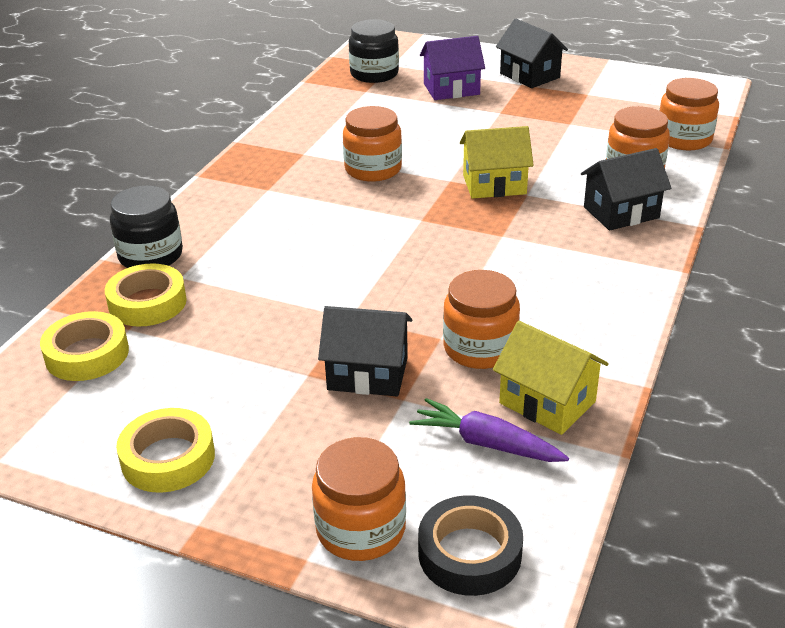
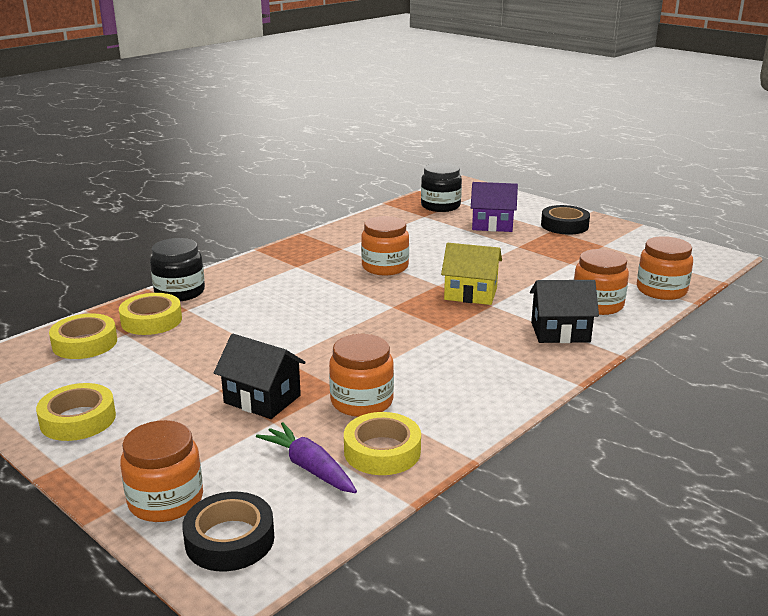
camera: 20 degrees right, 10 degrees down
(529, 75) = (564, 225): black house -> black tape
(547, 402) = (382, 451): yellow house -> yellow tape

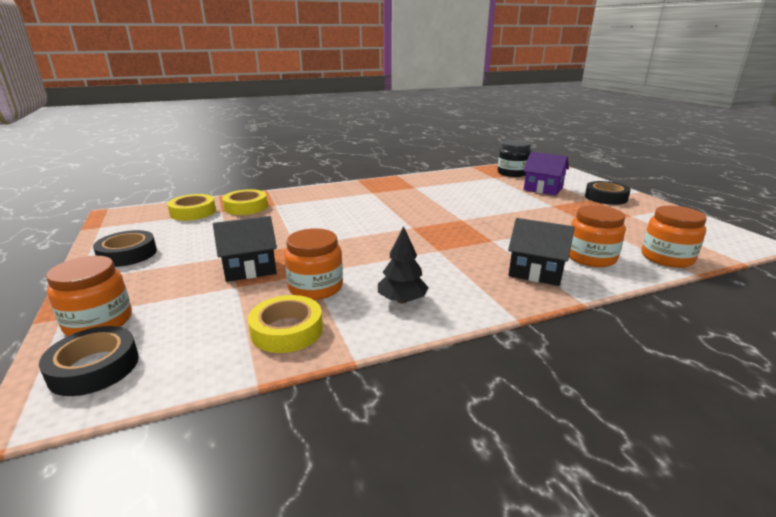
camera: 25 degrees right, 0 degrees up
(78, 419) = (127, 254): yellow tape -> black tape
(180, 292) = (282, 195): black jar -> none
(262, 399) = (249, 268): black house -> black house turned 75 degrees counterclockwise
(309, 467) = (219, 327): purple carrot -> none
(385, 267) = (433, 202): orange jar -> none
(462, 392) = (402, 300): none -> black tree
(470, 294) = (482, 230): yellow house -> none

